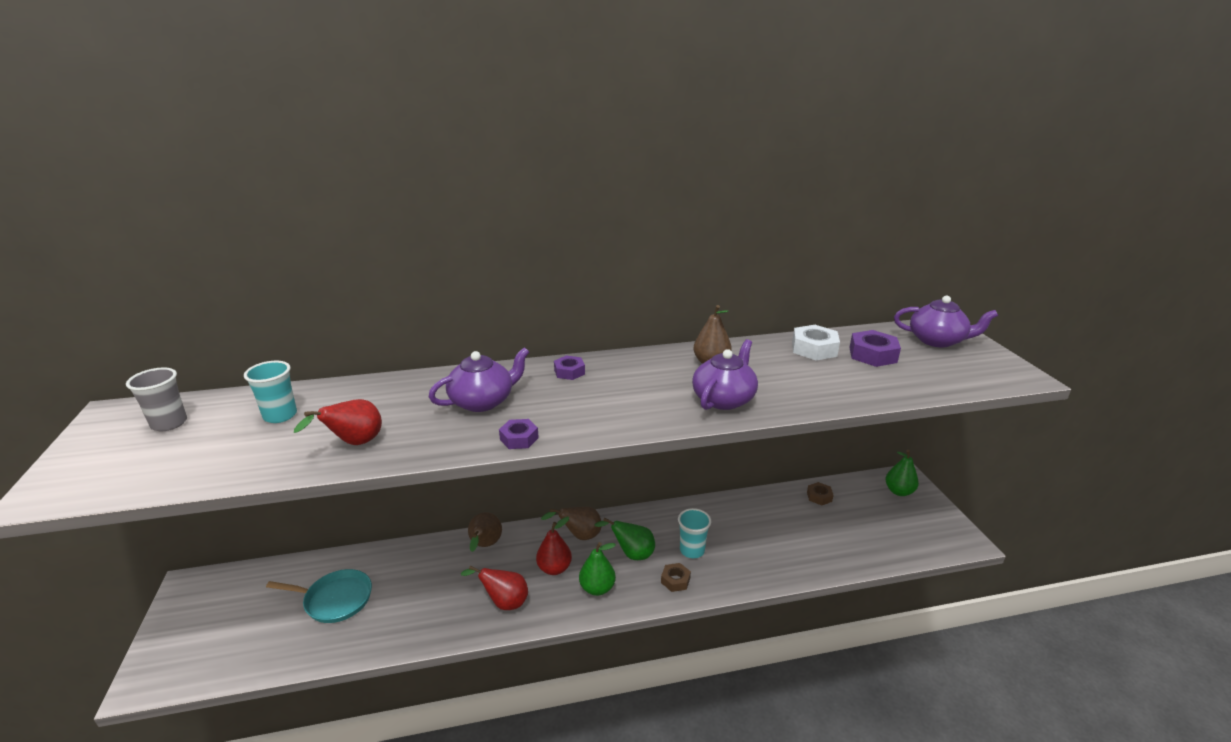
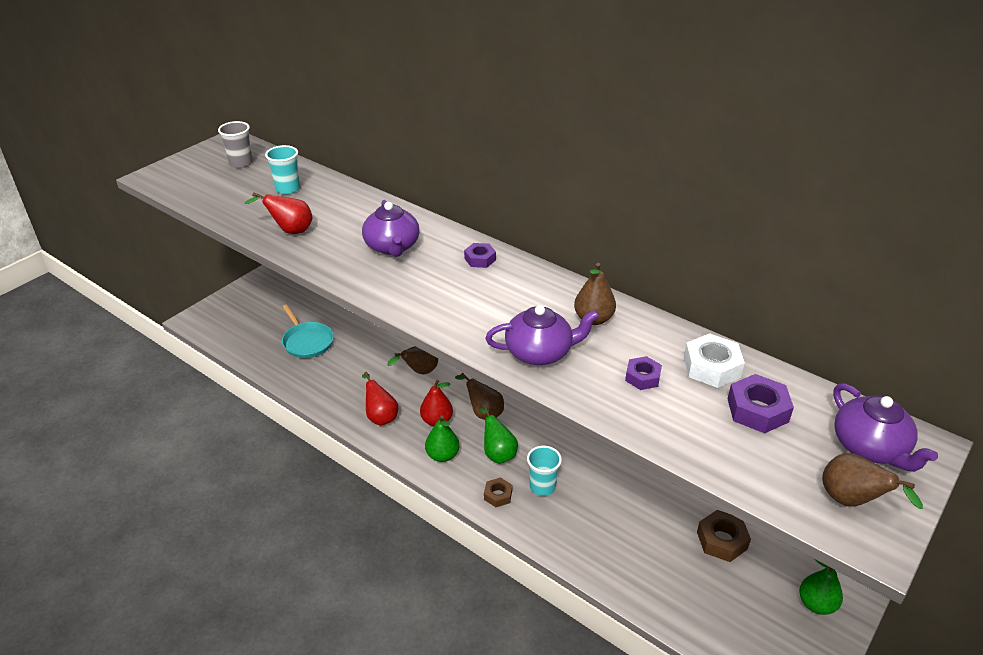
camera: 50 degrees right, 10 degrees up
(483, 401) = (392, 247): purple teapot -> purple teapot turned 60 degrees clockwise
(519, 438) = (366, 286): purple nut -> purple nut (642, 377)
(819, 496) = (722, 540): brown nut -> brown nut, size x1.60
(982, 366) = (851, 501): none -> brown pear

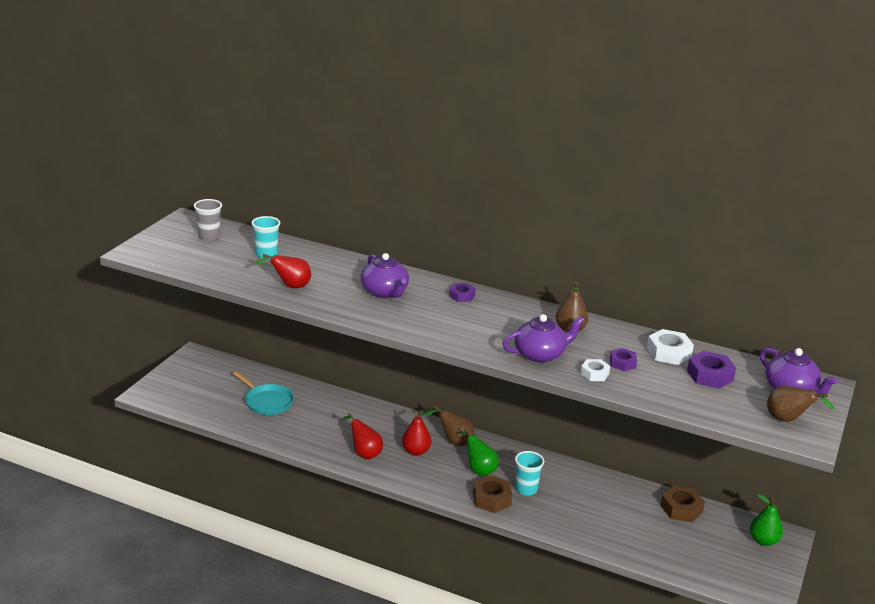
camera: 15 degrees left, 10 degrees down
(419, 372) = (383, 416): brown pear -> none
(442, 455) = (432, 476): green pear -> none
(498, 495) = (491, 499): brown nut -> brown nut, size x1.60
(599, 390) = (594, 374): none -> white nut

